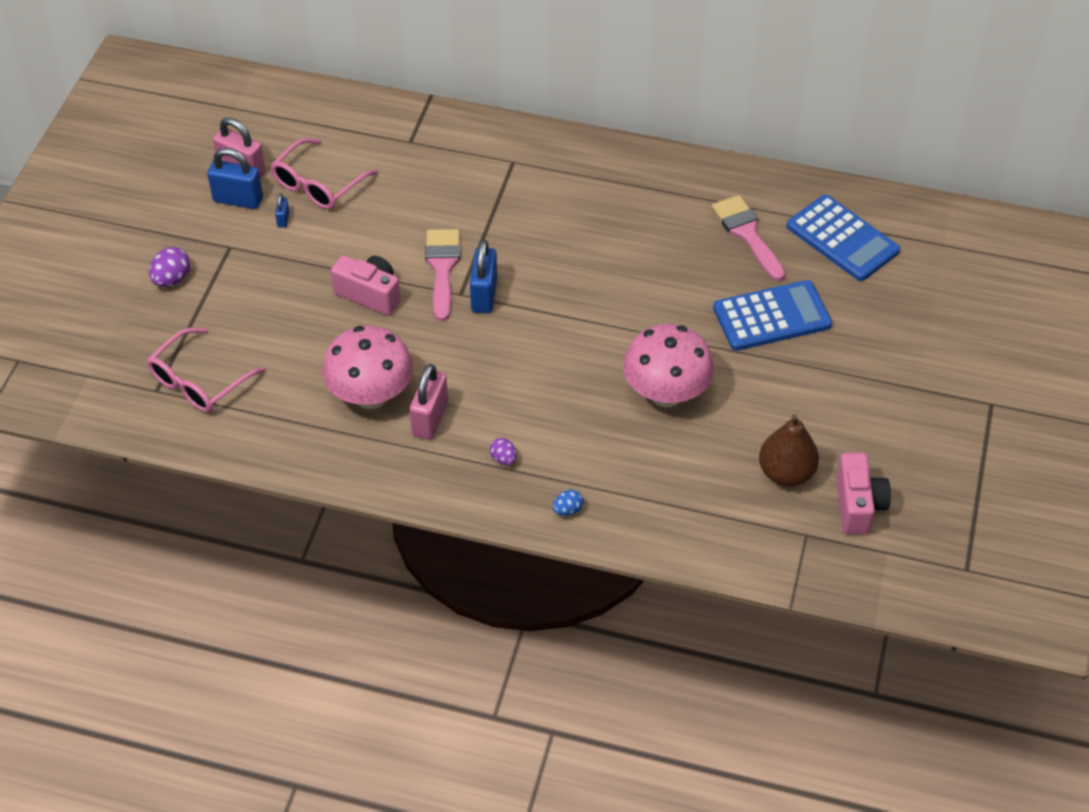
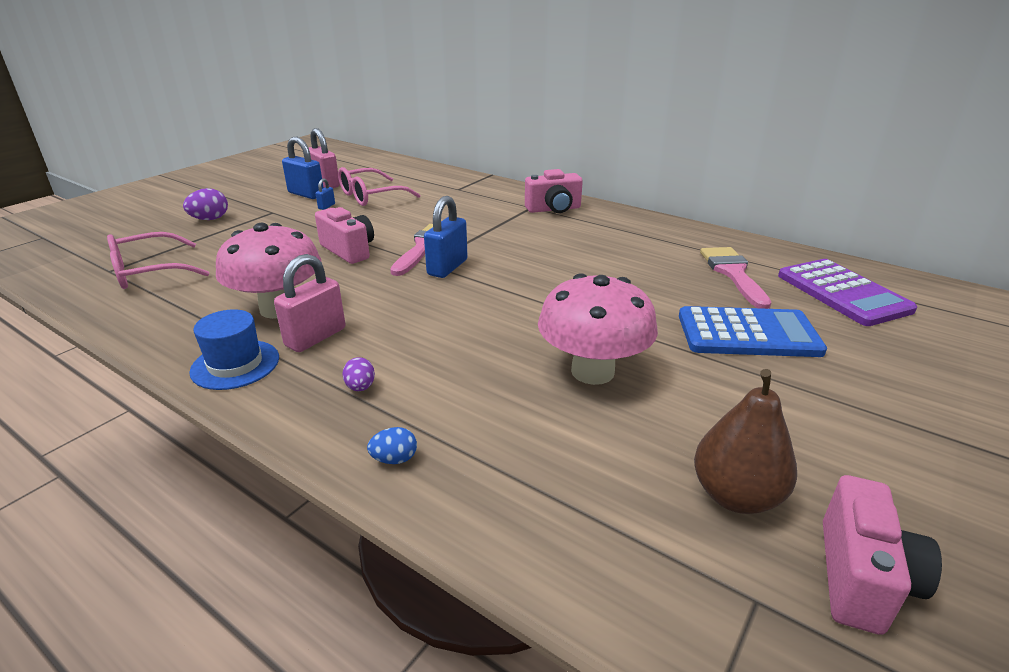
camera: 20 degrees right, 20 degrees down
(390, 466) = (235, 364): none -> blue hat
(539, 160) = (553, 209): none -> pink camera
(842, 239) = (842, 293): blue calculator -> purple calculator

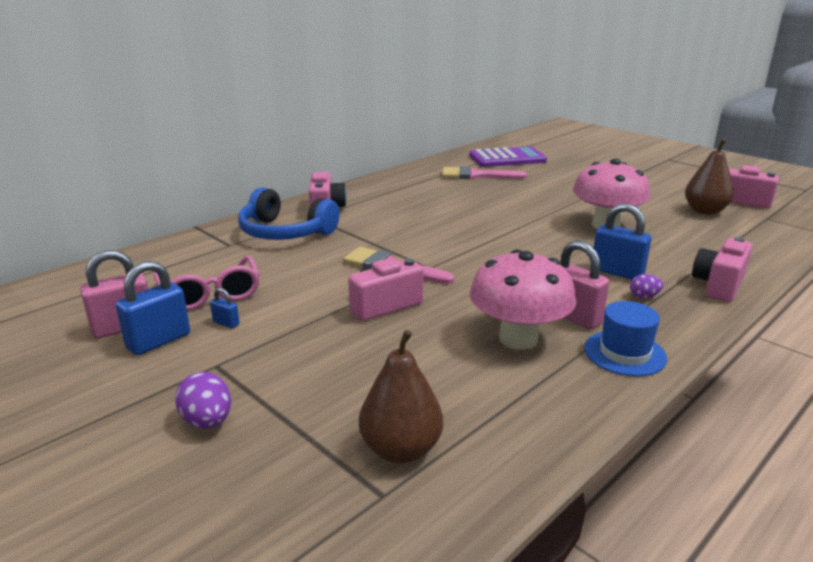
camera: 80 degrees left, 5 degrees down
(149, 272) = (401, 449): pink glasses -> brown pear
(394, 459) = (718, 285): blue egg -> pink camera
(447, 267) = (442, 259): blue padlock -> blue padlock (617, 272)
(490, 202) = (285, 232): none -> blue headphones
(748, 334) = (556, 185): blue calculator -> none

